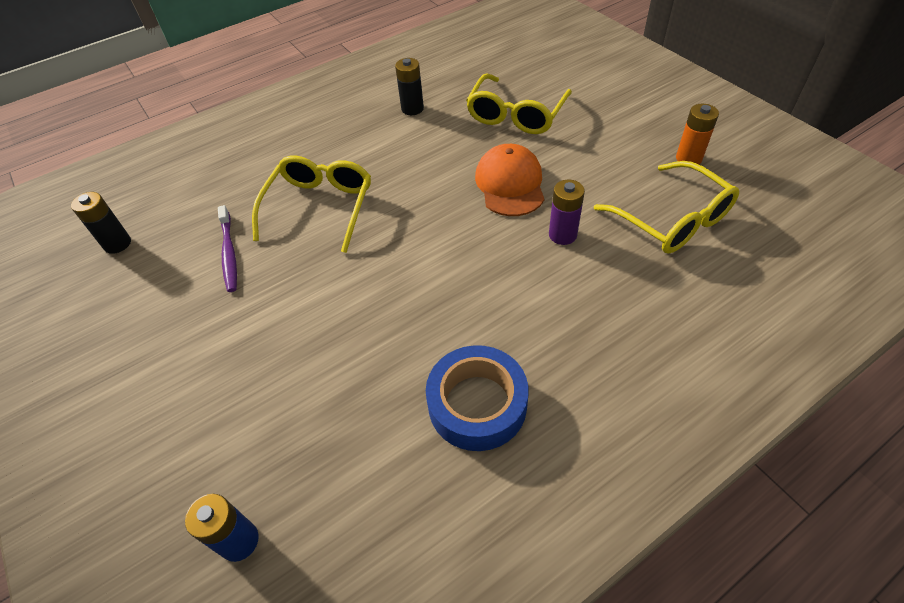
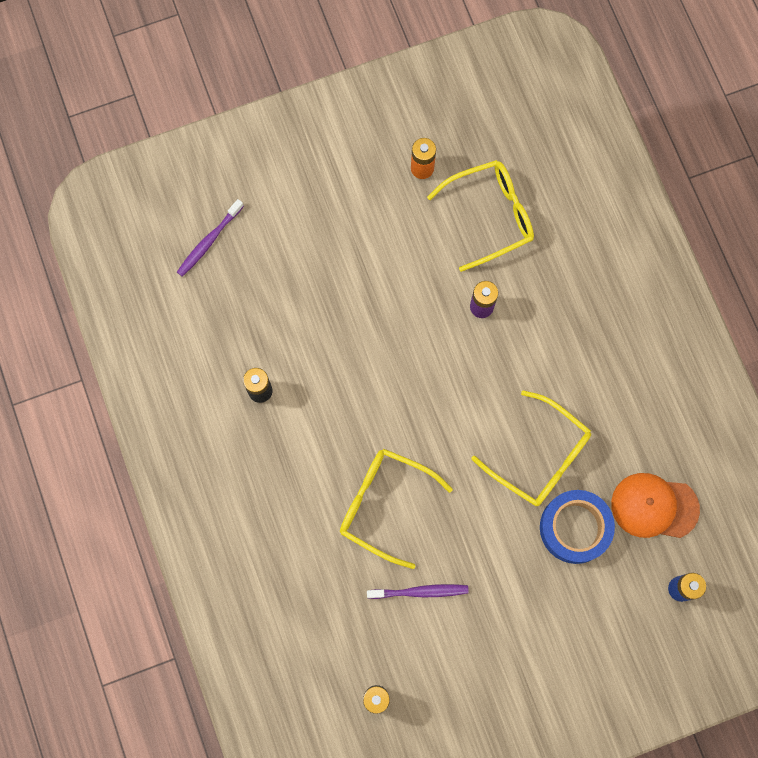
camera: 80 degrees left, 25 degrees up
(477, 404) = (621, 418): blue tape -> blue tape (575, 528)
(510, 184) = (407, 329): orange cap -> orange cap (654, 506)
(516, 115) = (307, 292): yellow glasses -> yellow glasses (540, 456)
(534, 56) = (209, 241): none -> purple toothbrush

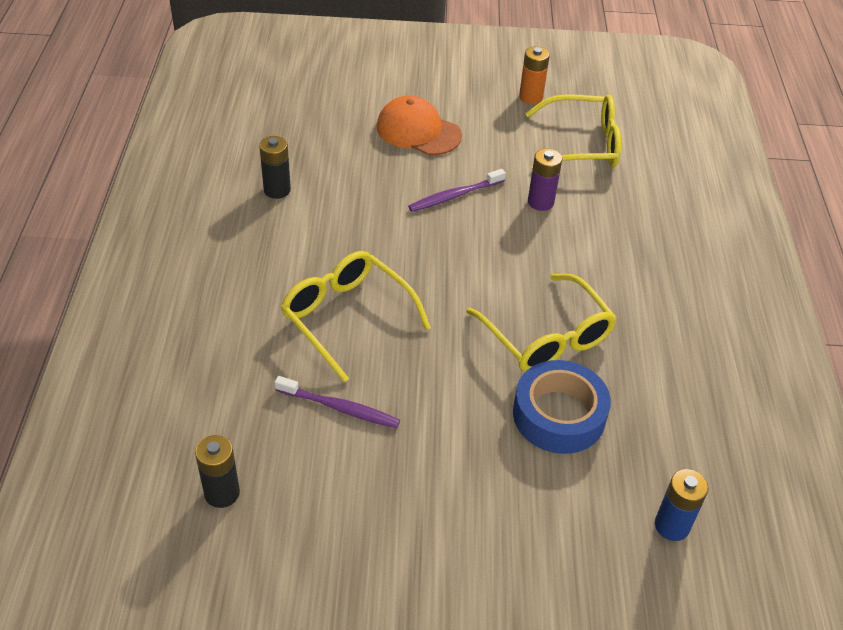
camera: 20 degrees right, 30 degrees down
(209, 241) = (302, 83): purple toothbrush -> purple toothbrush (455, 196)
(654, 506) = (667, 429): orange cap -> orange cap (418, 131)

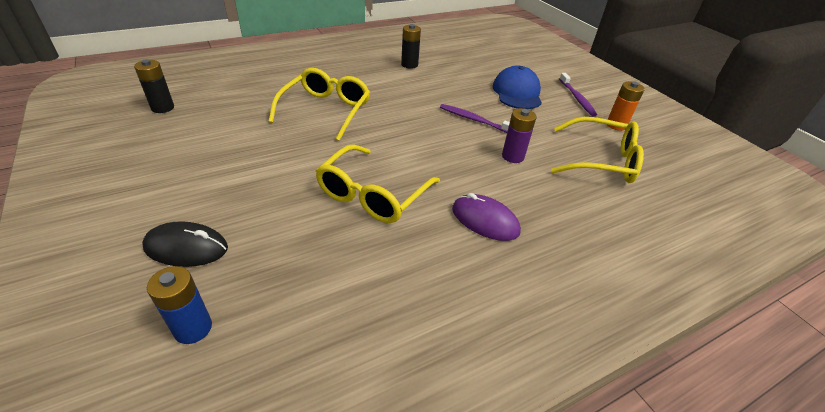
camera: 60 degrees right, 5 degrees down
(339, 408) = (247, 127): purple toothbrush -> purple toothbrush (577, 98)
(418, 131) = (517, 93): orange cap -> blue cap
(558, 513) = (186, 248): none -> black mouse
(559, 415) = (293, 221): blue tape -> none
(582, 145) = (601, 160): yellow glasses -> yellow glasses turned 45 degrees counterclockwise
(627, 272) = (485, 220): none -> purple mouse

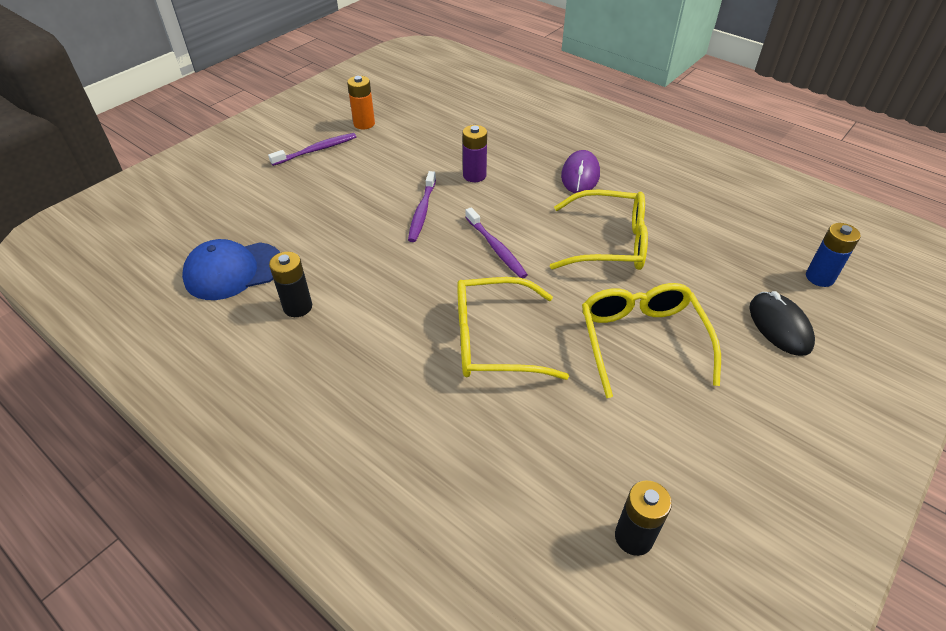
camera: 110 degrees left, 5 degrees up
(410, 137) = (496, 248): none -> purple toothbrush
(517, 93) = (330, 192): blue cap -> blue cap (233, 271)
(601, 160) = (439, 129): yellow glasses -> yellow glasses (642, 341)

